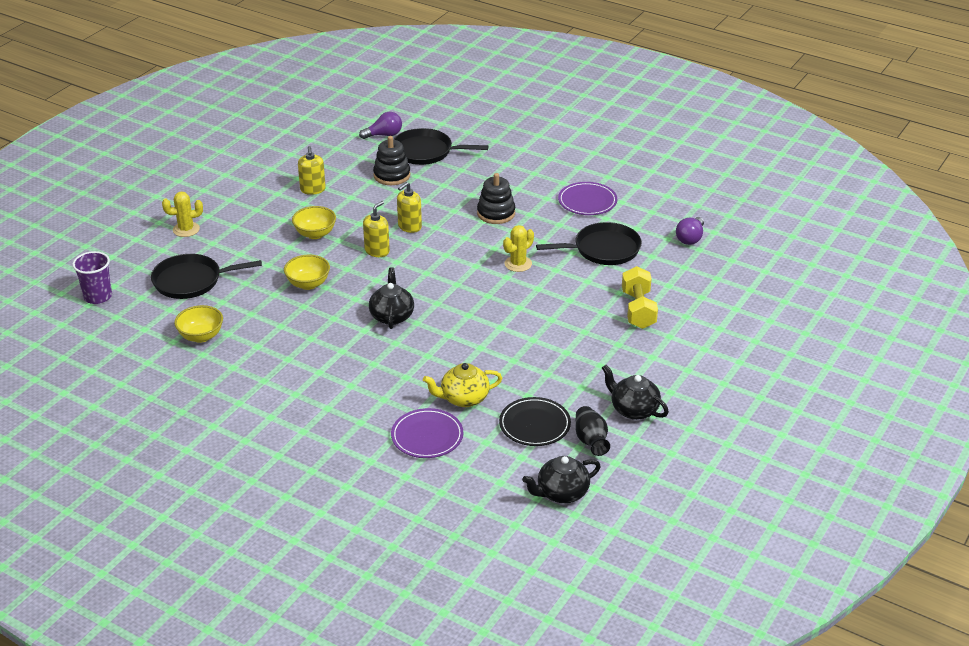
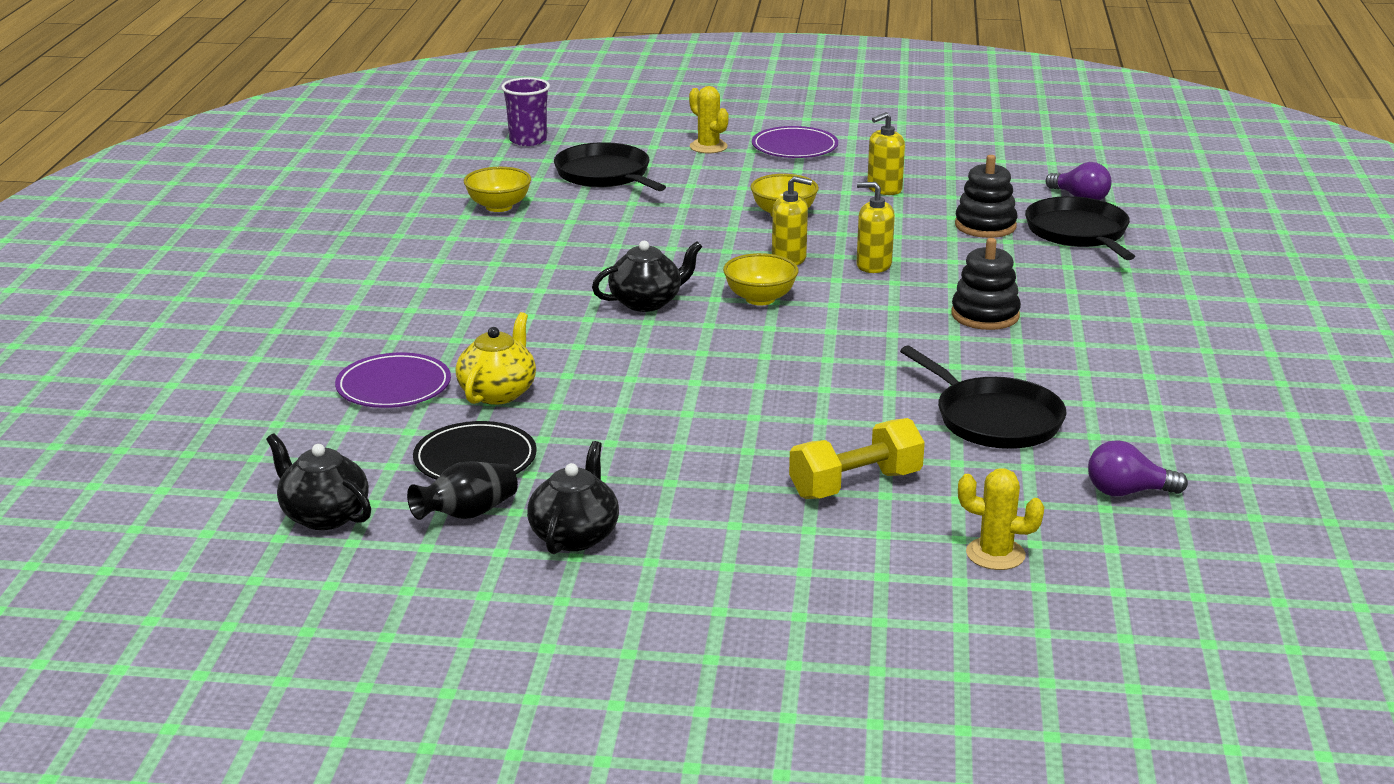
camera: 65 degrees right, 10 degrees down
(308, 284) = (666, 236): yellow bowl -> yellow bowl (760, 299)
(463, 398) = (498, 392): yellow teapot -> yellow teapot turned 60 degrees clockwise
(518, 264) = (871, 360): yellow cactus -> yellow cactus (995, 554)
(587, 201) = (1115, 377): purple plate -> purple plate (794, 147)

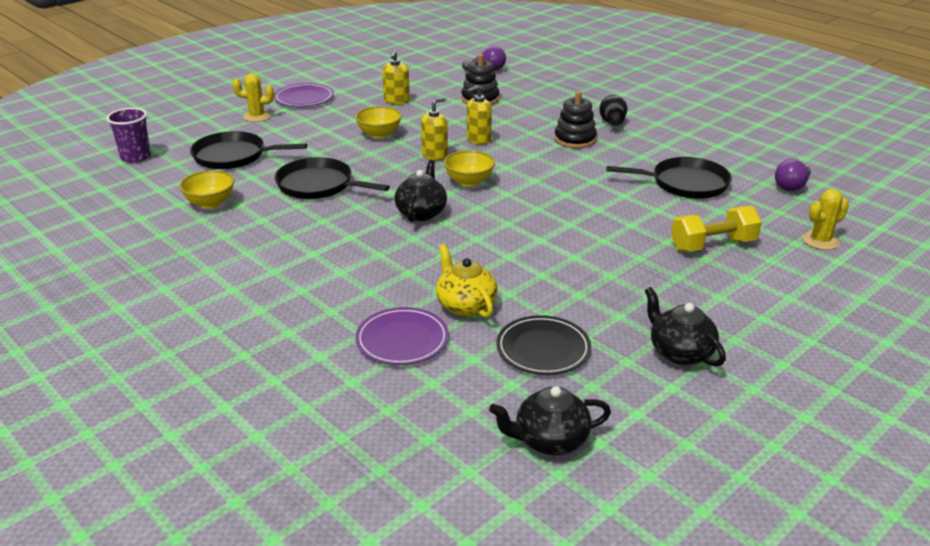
camera: 50 degrees left, 5 degrees up
(467, 514) = (611, 380): black vase -> black vase (612, 121)
(855, 485) = (713, 245): yellow dumbbell -> yellow dumbbell turned 60 degrees clockwise
(1078, 233) = (522, 85): black pan -> black pan (318, 185)

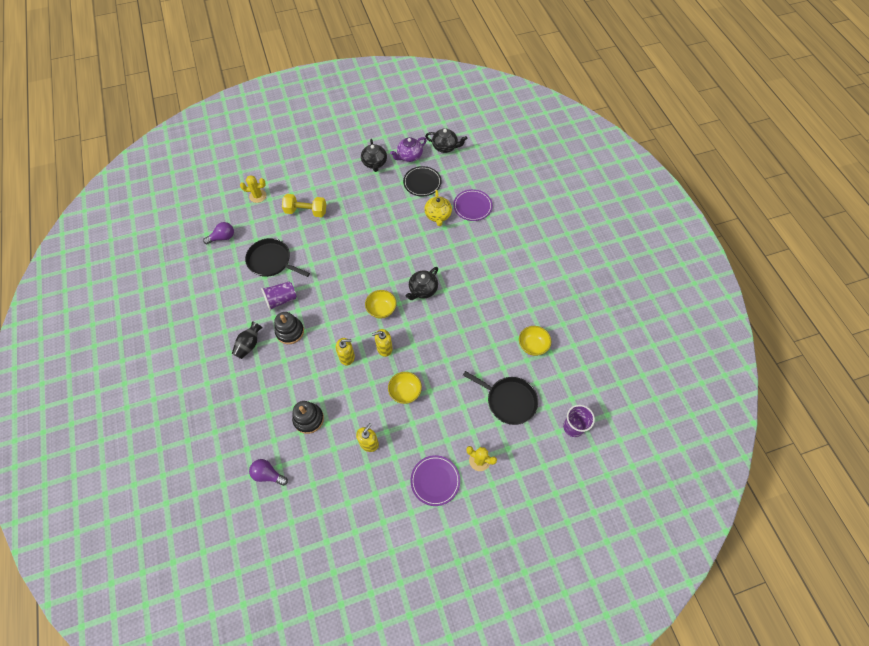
camera: 155 degrees left, 30 degrees up
(318, 185) = (466, 341): black pan -> none
(618, 391) = (409, 156): none -> purple teapot
(621, 158) = (281, 300): none -> purple cup

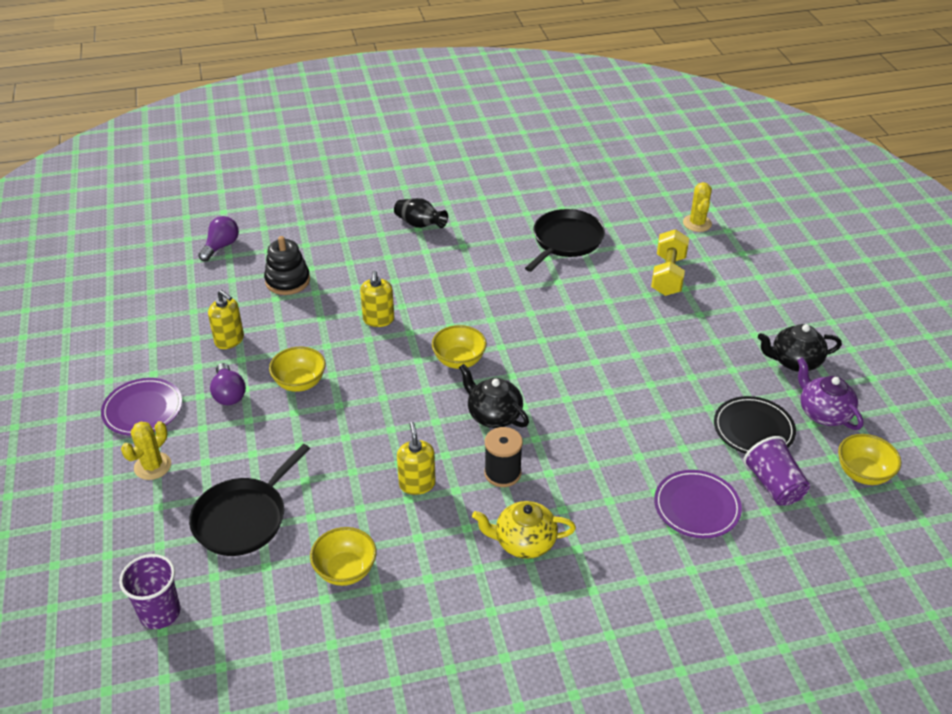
camera: 95 degrees right, 20 degrees down
(223, 237) = (611, 193): purple light bulb -> purple light bulb (229, 394)
(281, 300) = (492, 252): purple cup -> purple cup (774, 485)
(290, 331) = (434, 261): black stacking toy -> none
(384, 348) = (384, 361): yellow soap dispenser -> yellow soap dispenser (417, 484)
(438, 215) = (668, 448): yellow teapot -> yellow teapot (524, 542)
(445, 147) = (863, 473): black teapot -> yellow bowl
(462, 283) = (502, 473): none -> black spool

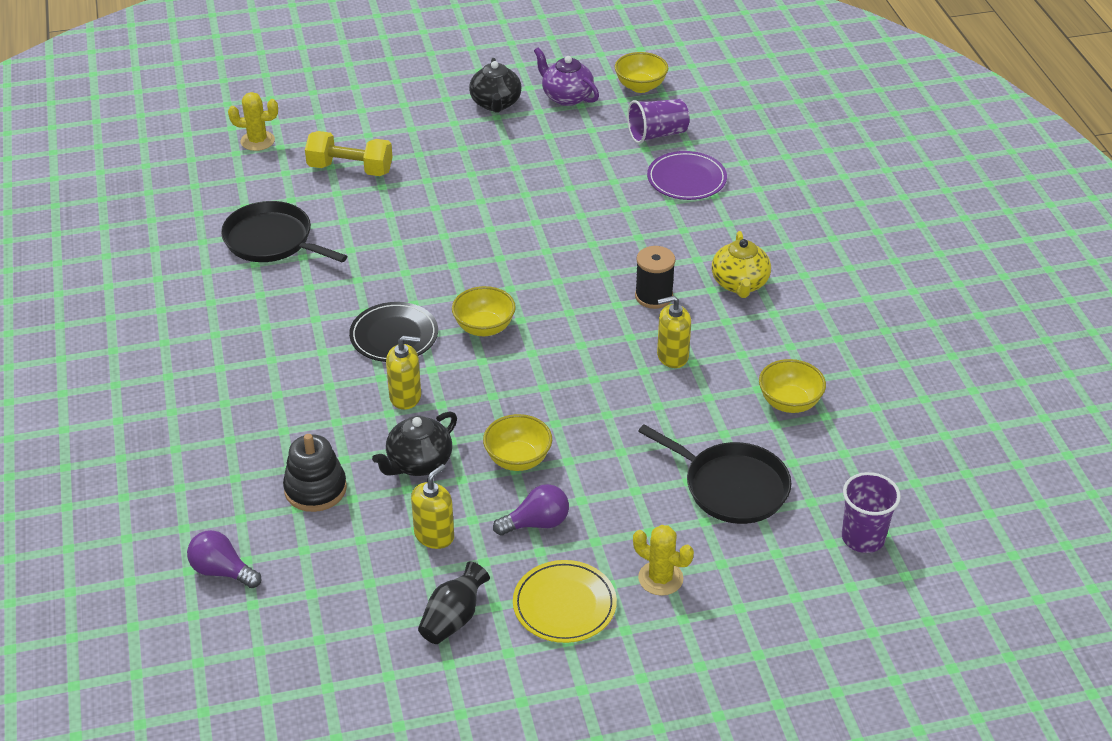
camera: 90 degrees left, 0 degrees up
(143, 409) = (564, 605): purple plate -> yellow plate
(420, 224) = (211, 366): black vase -> black vase (453, 618)
(493, 415) = (571, 302): black teapot -> black teapot (418, 463)
(753, 429) = (588, 138): black plate -> black plate (394, 336)
(823, 413) = (566, 97): purple teapot -> purple teapot turned 75 degrees clockwise

